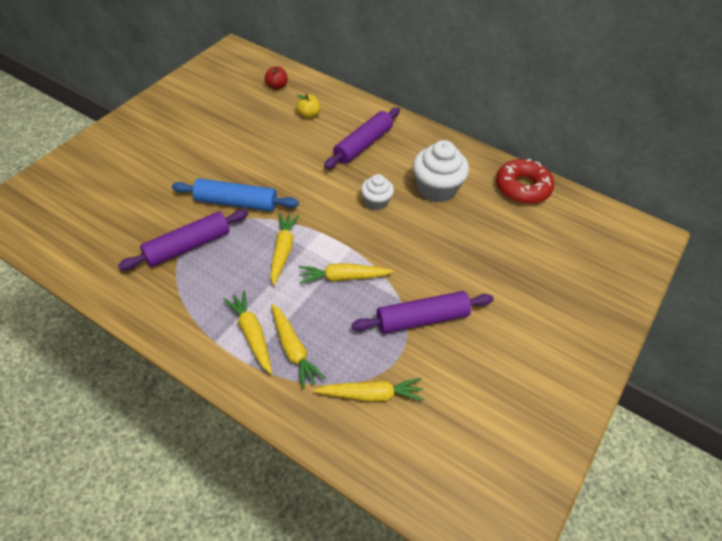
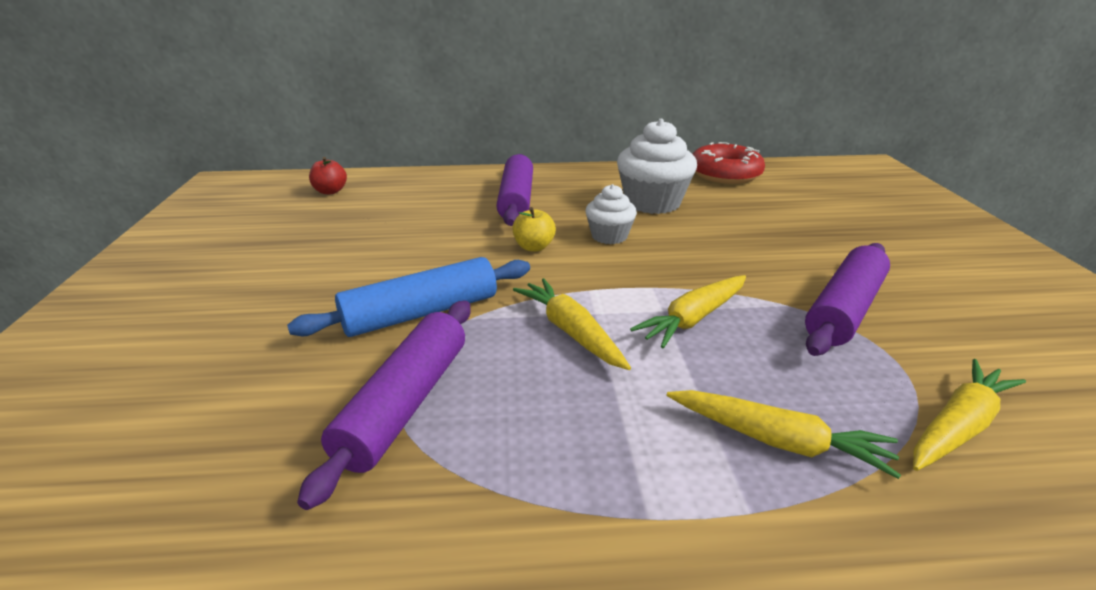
camera: 35 degrees left, 20 degrees down
(251, 334) = (688, 462): yellow carrot -> none
(308, 115) = (410, 199): yellow apple -> yellow apple (534, 247)

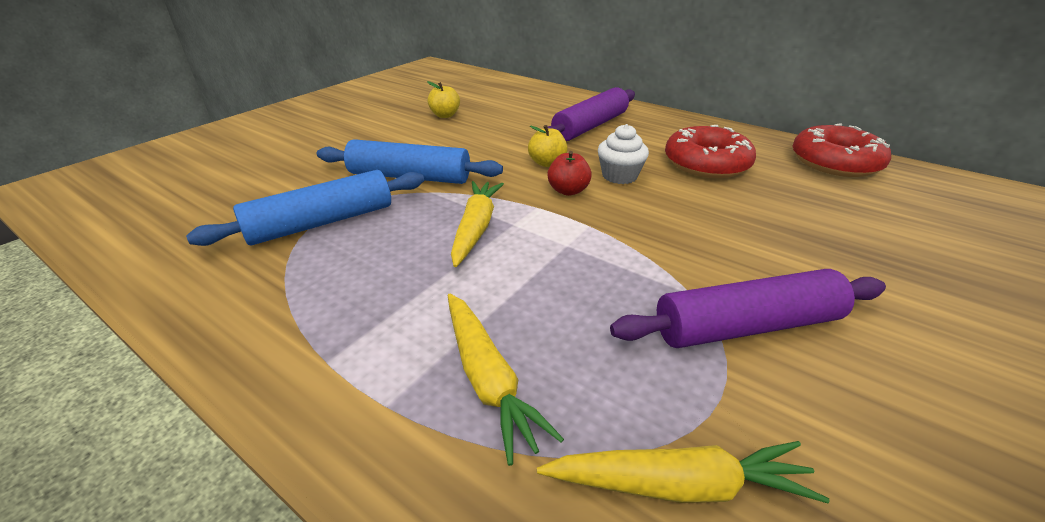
camera: 40 degrees right, 5 degrees up
(330, 191) = (478, 86): red apple -> red apple (568, 191)
(347, 235) = (445, 115): none -> yellow apple
(405, 404) = (322, 222): purple rolling pin -> blue rolling pin
(652, 203) = (706, 163): white cupcake -> red donut
(693, 319) = (580, 262): yellow carrot -> none

